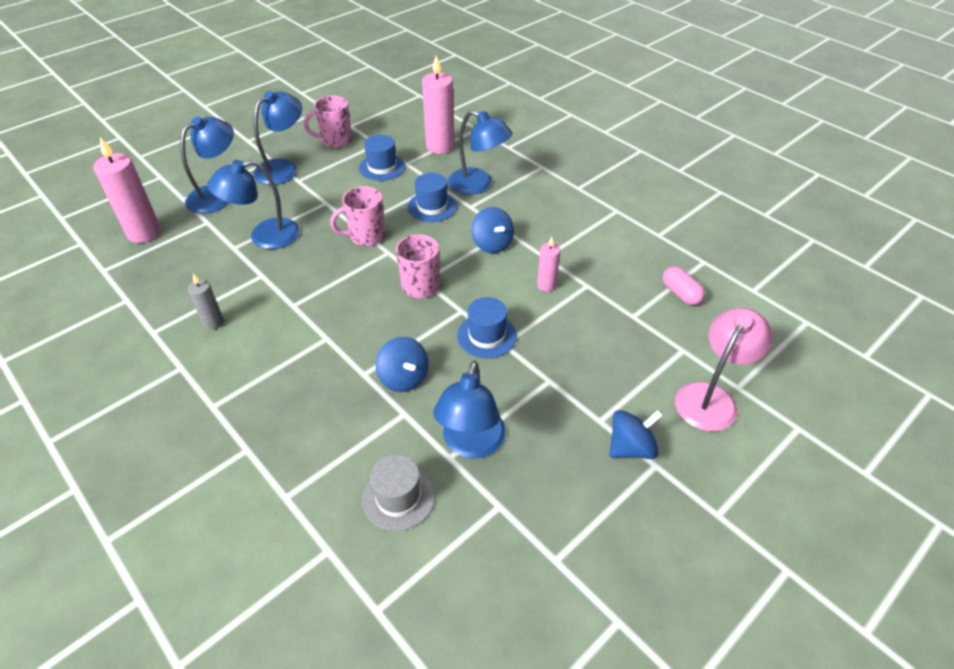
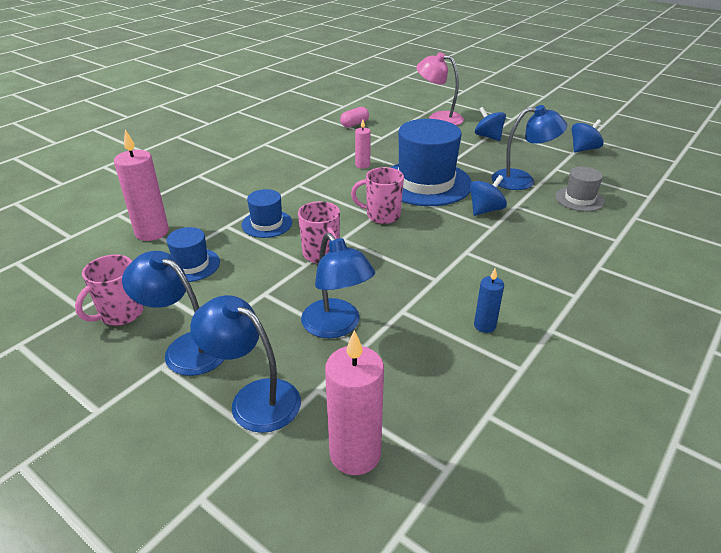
camera: 100 degrees left, 10 degrees down
(213, 323) = (484, 325): grey candle -> blue candle
(335, 140) = (120, 314): pink mug -> pink mug turned 60 degrees clockwise
(478, 185) = (229, 203): blue lamp -> none
(486, 336) = (425, 183): blue hat -> blue hat, size x2.02
(492, 244) = (318, 189): blue spinning top -> blue spinning top (583, 149)

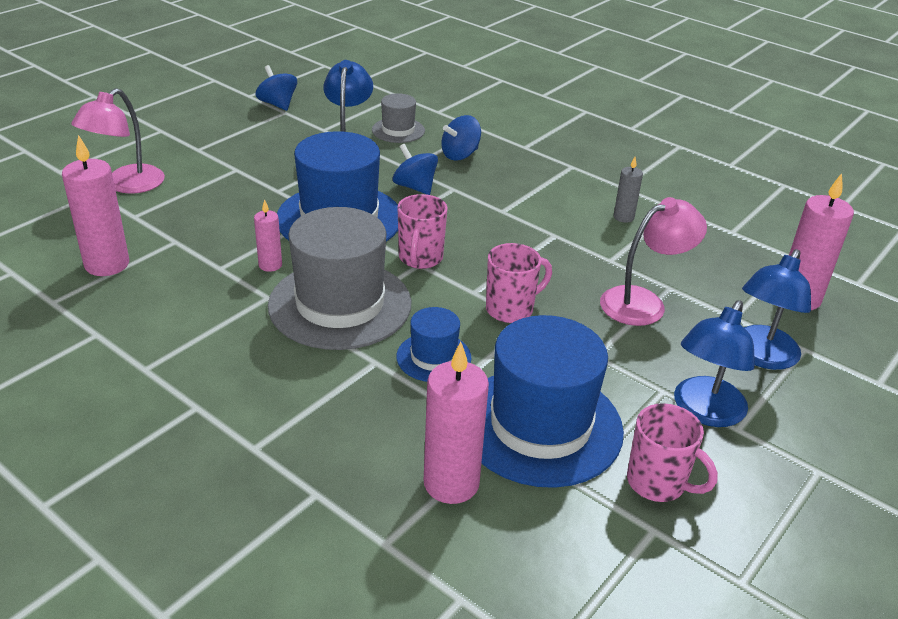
camera: 90 degrees left, 0 degrees up
(191, 265) = (540, 425): blue hat -> blue hat, size x2.02
(323, 189) = (340, 304): none -> grey hat
(336, 326) = (643, 302): blue lamp -> pink lamp
(354, 124) = (107, 264): pink capsule -> pink candle
(484, 325) = (623, 217): blue candle -> grey candle
(488, 137) = (214, 156): blue spinning top -> blue spinning top (460, 155)

